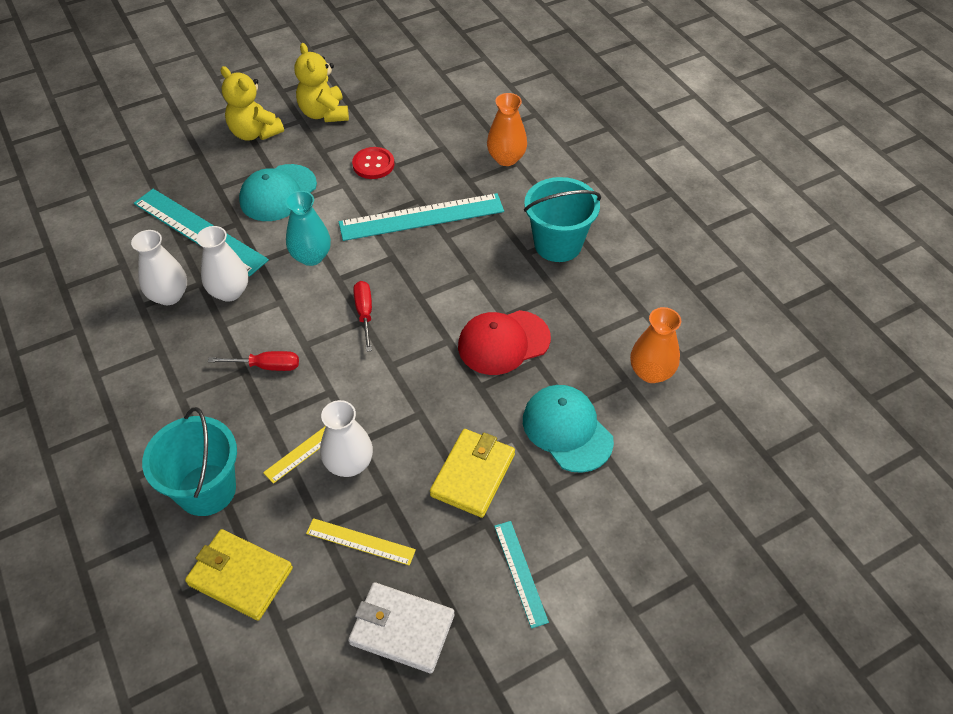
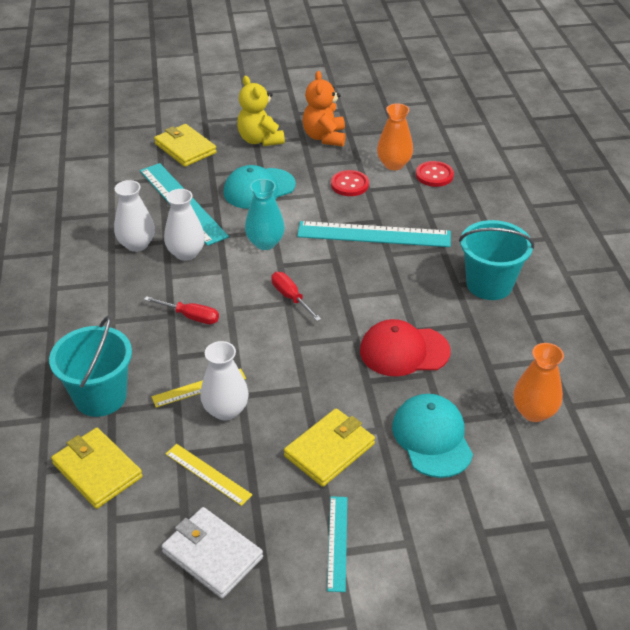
camera: 20 degrees right, 10 degrees down
(174, 163) = (185, 148): none -> yellow wallet
(324, 113) = (324, 137): yellow teddy bear -> orange teddy bear
(364, 314) = (291, 297): red screwdriver -> red screwdriver turned 45 degrees counterclockwise
(456, 132) = (434, 175): none -> red button
(506, 158) = (471, 205): orange vase -> orange vase (394, 164)

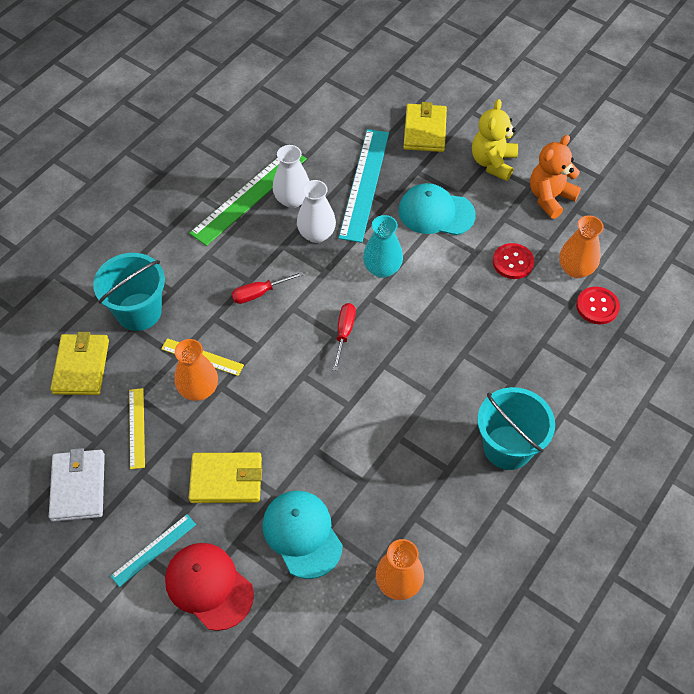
camera: 45 degrees right, 15 degrees up
(96, 262) = (249, 195): none -> green ruler
(190, 316) = (259, 293): red screwdriver -> red screwdriver turned 90 degrees clockwise
(226, 410) = (199, 389): white vase -> orange vase
(374, 234) = (473, 326): turquoise ruler -> none
(404, 351) = (369, 448): red cap -> red cap (209, 586)
(432, 438) = (302, 534): turquoise cap -> turquoise cap turned 60 degrees counterclockwise

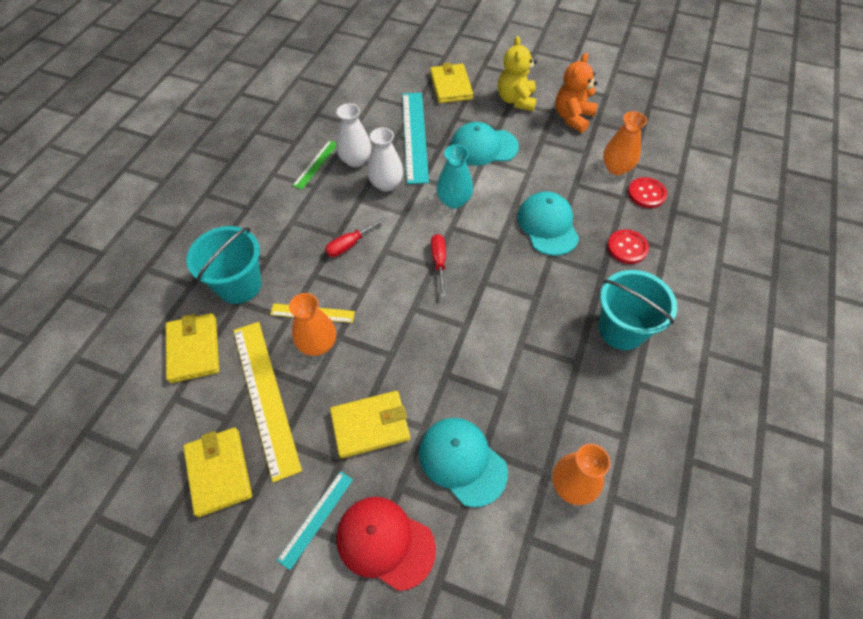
camera: 15 degrees left, 0 degrees up
(78, 487) = (218, 472): white wallet -> yellow wallet
(137, 428) = (265, 396): yellow ruler -> yellow ruler, size x1.91
(249, 195) = (316, 164): green ruler -> green ruler, size x0.52
(473, 318) = (548, 225): none -> turquoise cap
(513, 262) = (563, 173): red button -> red button (627, 247)

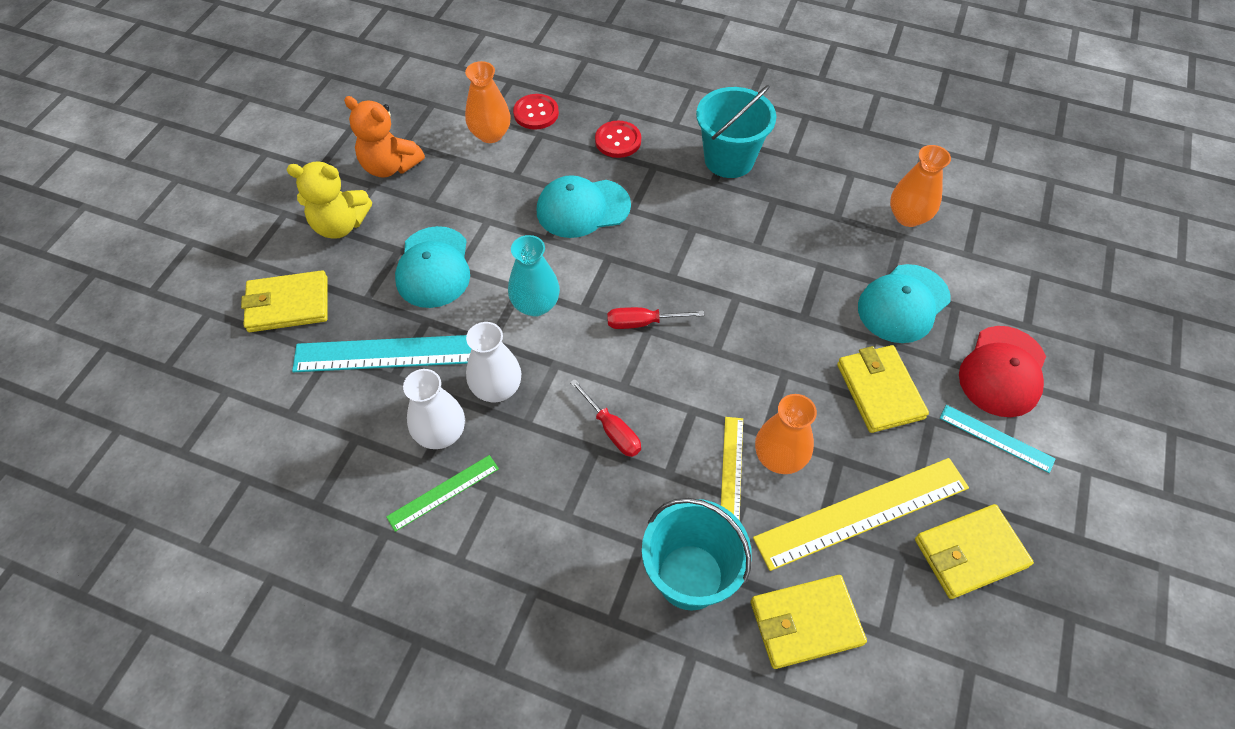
camera: 90 degrees left, 0 degrees up
(316, 164) = (443, 492): green ruler -> green ruler turned 60 degrees counterclockwise

